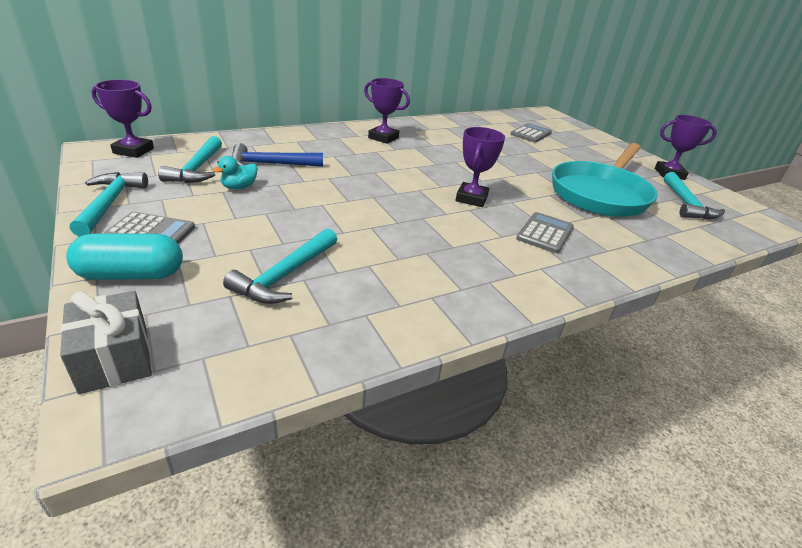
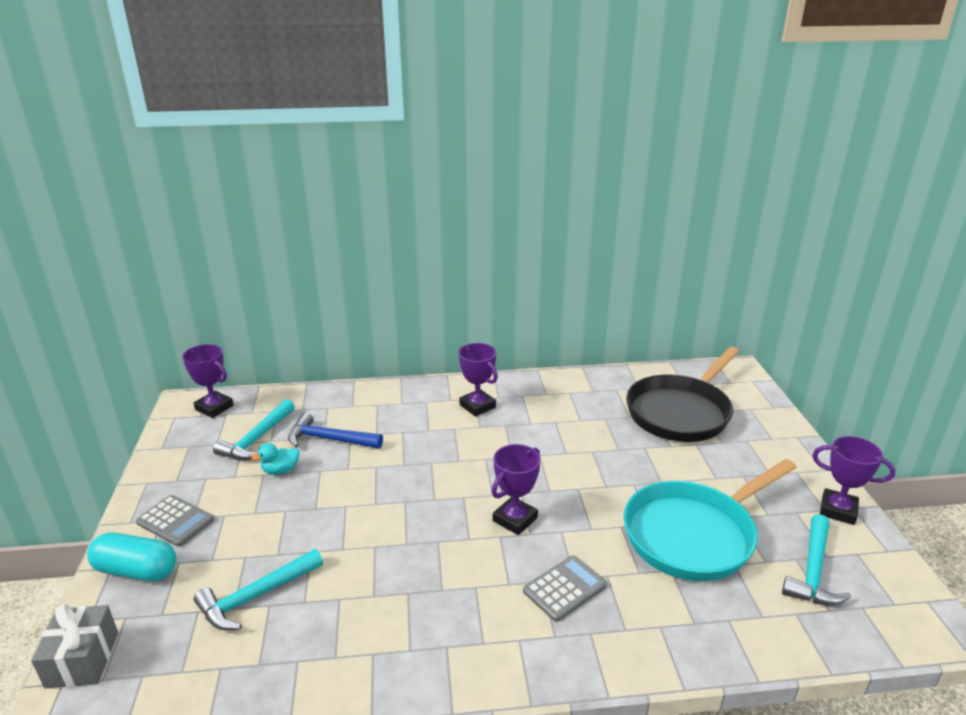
camera: 25 degrees right, 5 degrees down
(109, 203) = (161, 478): turquoise hammer -> none
(531, 134) = (680, 412): grey calculator -> black pan

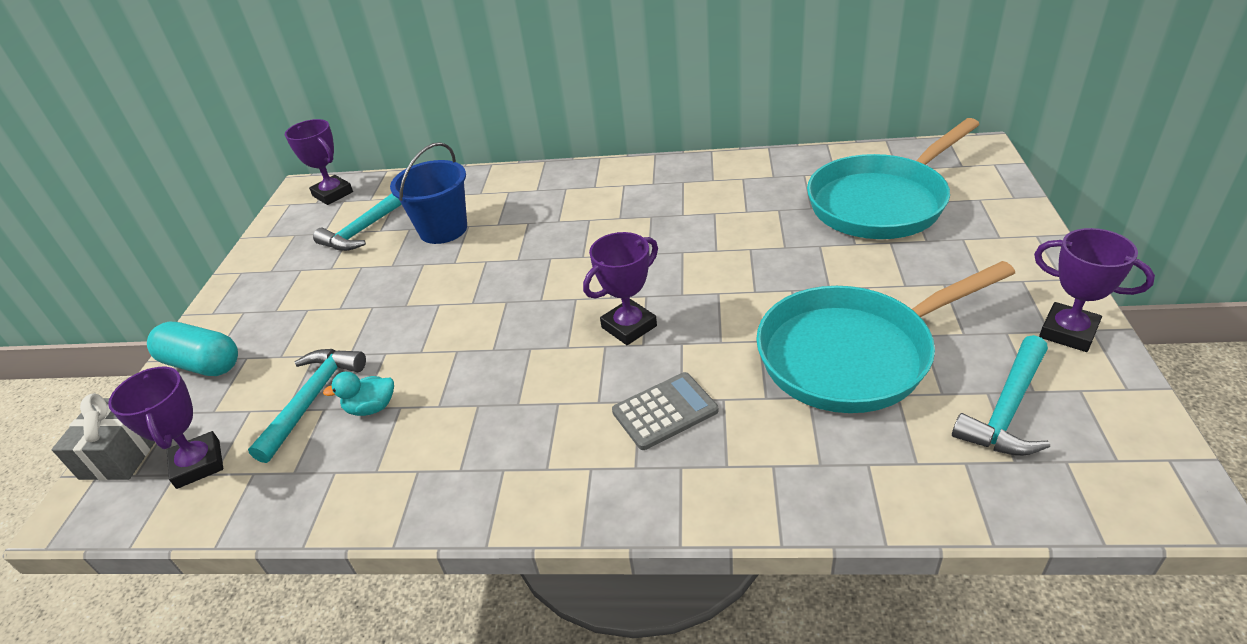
camera: 15 degrees right, 10 degrees up
(175, 521) = (256, 314): grey calculator -> none
(255, 597) = (312, 399): turquoise hammer -> turquoise hammer turned 135 degrees clockwise
(280, 470) = (381, 263): turquoise duck -> turquoise duck (371, 408)
(329, 439) = (443, 229): blue hammer -> blue bucket
(477, 406) = (624, 194): purple trophy -> purple trophy (198, 464)
(680, 412) = (881, 202): black pan -> turquoise pan

